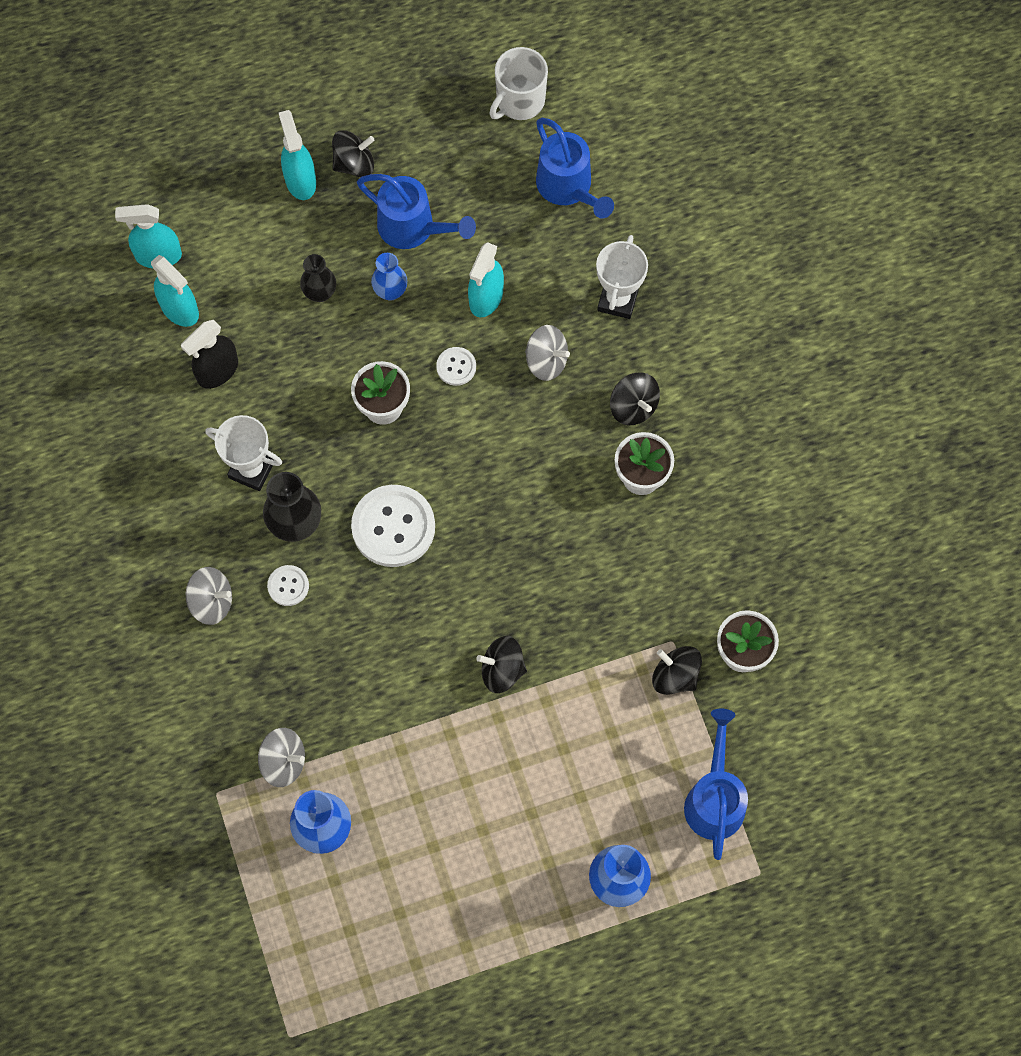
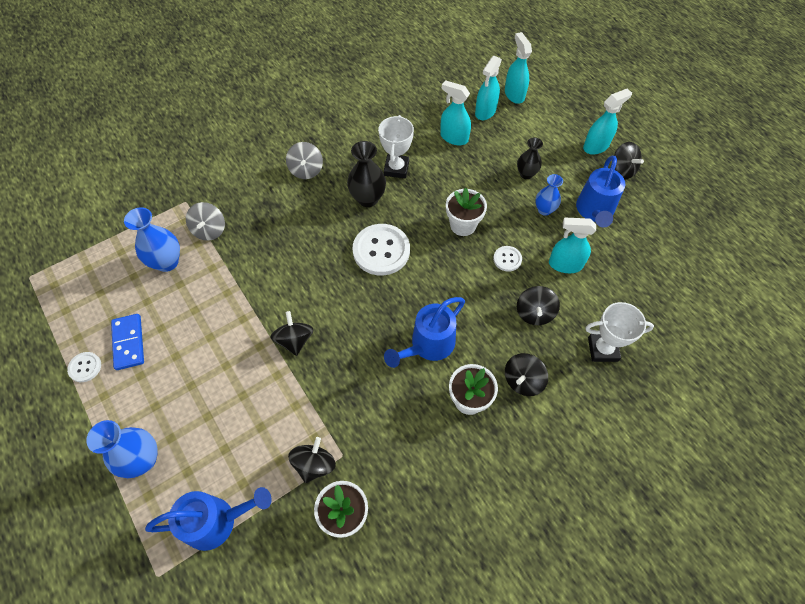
camera: 75 degrees right, 10 degrees down
(217, 371) = (454, 137): black spray bottle -> turquoise spray bottle
(288, 586) = (326, 205): white button -> white button (85, 367)
(444, 892) = (129, 342): none -> blue domino
(519, 101) = (721, 249): white mug -> none
(546, 361) = (534, 313): grey spinning top -> black spinning top
(568, 188) = (673, 295): blue watering can -> blue watering can (427, 345)

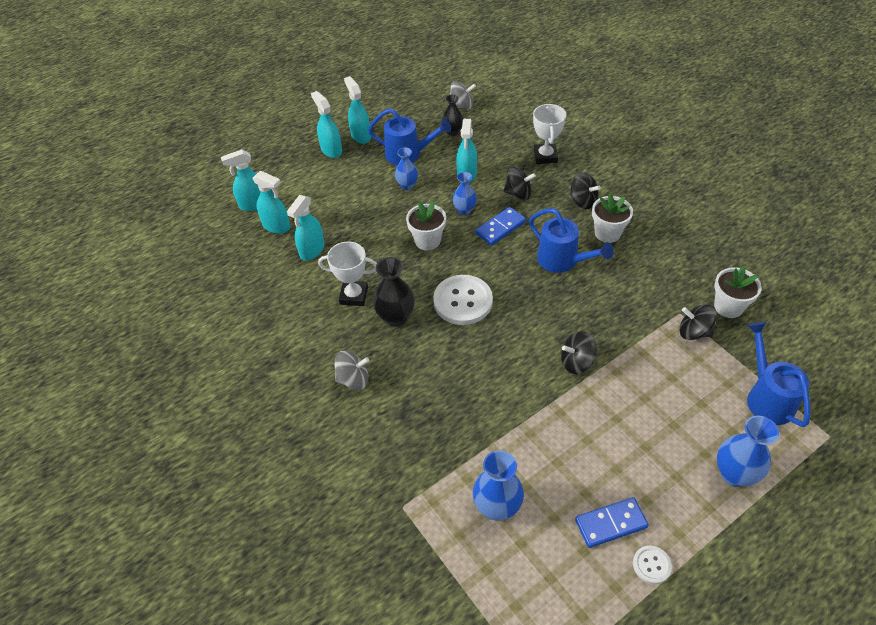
camera: 90 degrees left, 10 degrees down
(209, 230) = (446, 468): grey spinning top -> grey spinning top (462, 105)
(479, 290) = (500, 228): none -> blue domino
(507, 259) = (464, 210): white button -> blue vase
(526, 174) = (364, 196): black vase -> black vase (452, 132)
(622, 170) = (361, 136): black spinning top -> turquoise spray bottle

